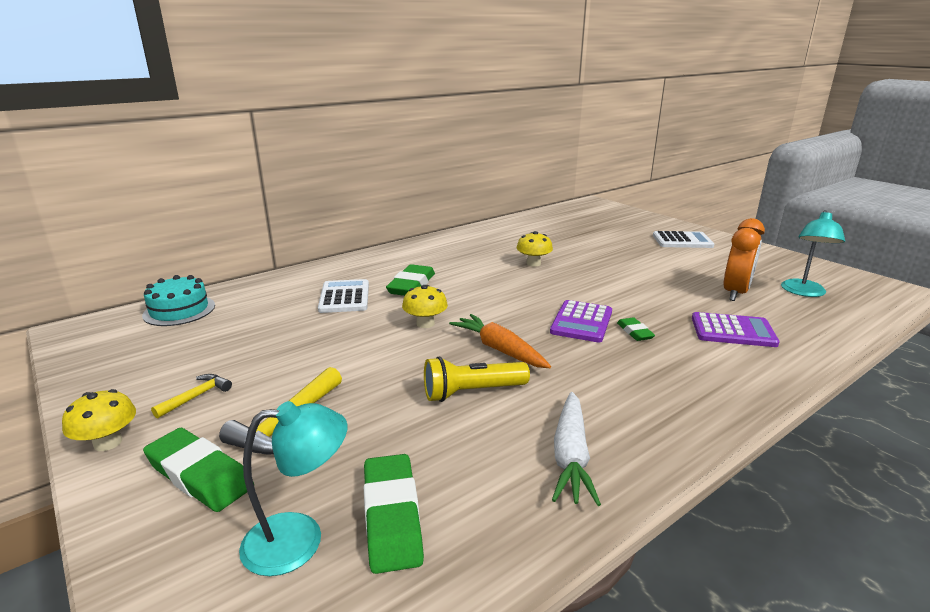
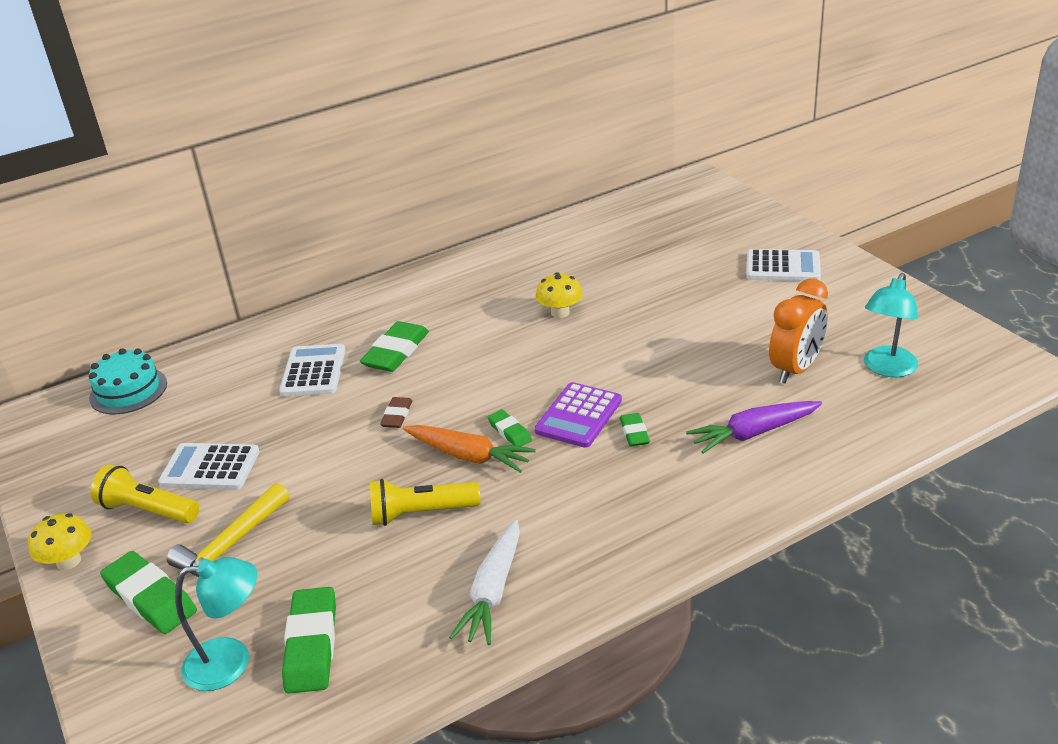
camera: 10 degrees right, 10 degrees up
(196, 396) = (147, 510): yellow hammer -> yellow flashlight
(259, 362) = (210, 468): none -> white calculator
(425, 324) = (397, 415): yellow mushroom -> brown eraser
(499, 349) = (468, 456): orange carrot -> orange carrot turned 150 degrees clockwise
(528, 333) = (509, 432): none -> green eraser
(733, 331) = (753, 433): purple calculator -> purple carrot

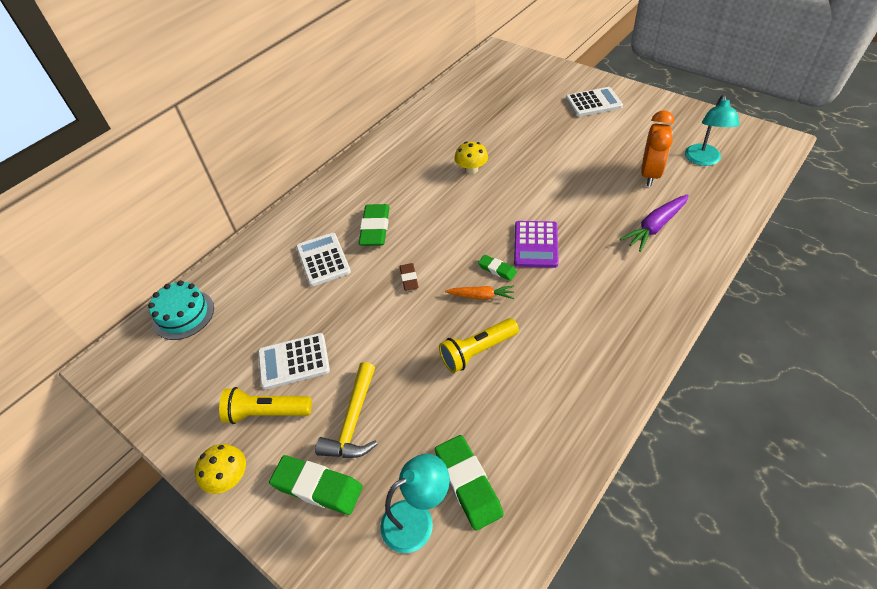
camera: 20 degrees left, 15 degrees up
(468, 456) = (481, 296): orange carrot -> orange carrot, size x0.66
(493, 592) = (567, 397): white carrot -> none
(634, 433) = (580, 247): green eraser -> none

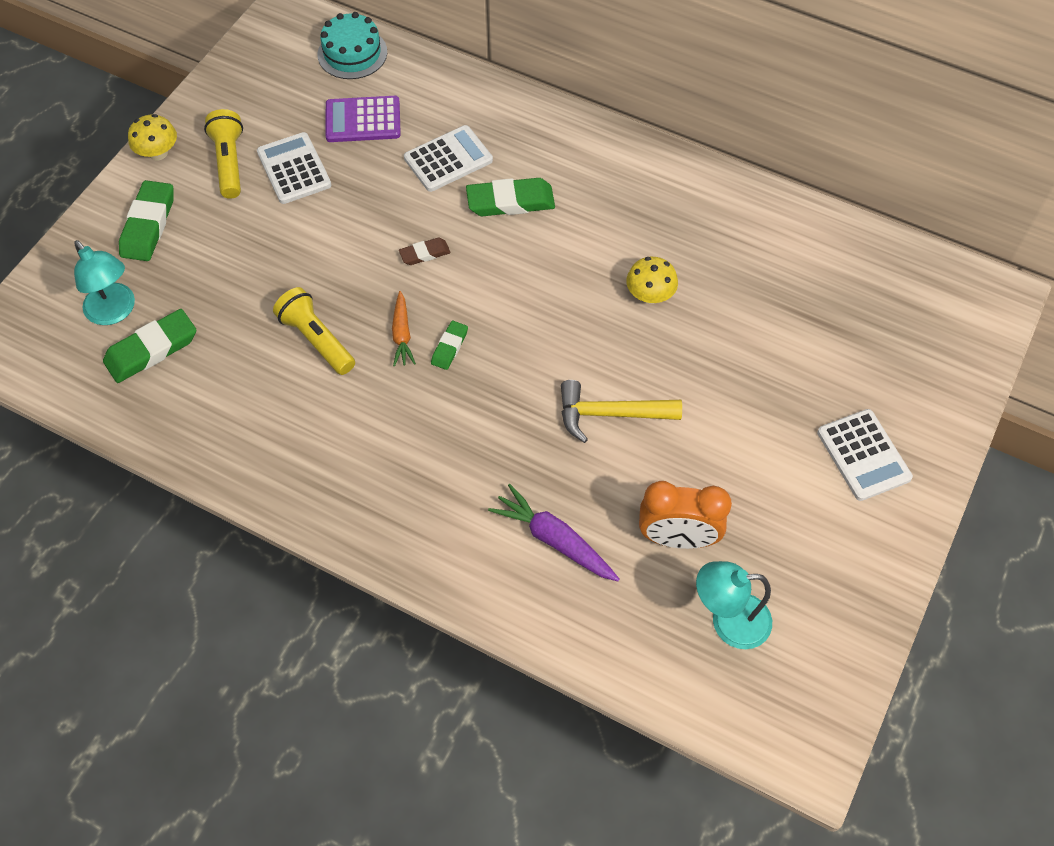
camera: 75 degrees right, 10 degrees up
(353, 422) = (220, 238): yellow hammer -> yellow hammer (609, 414)
(535, 244) = (500, 388): purple calculator -> purple calculator (363, 120)

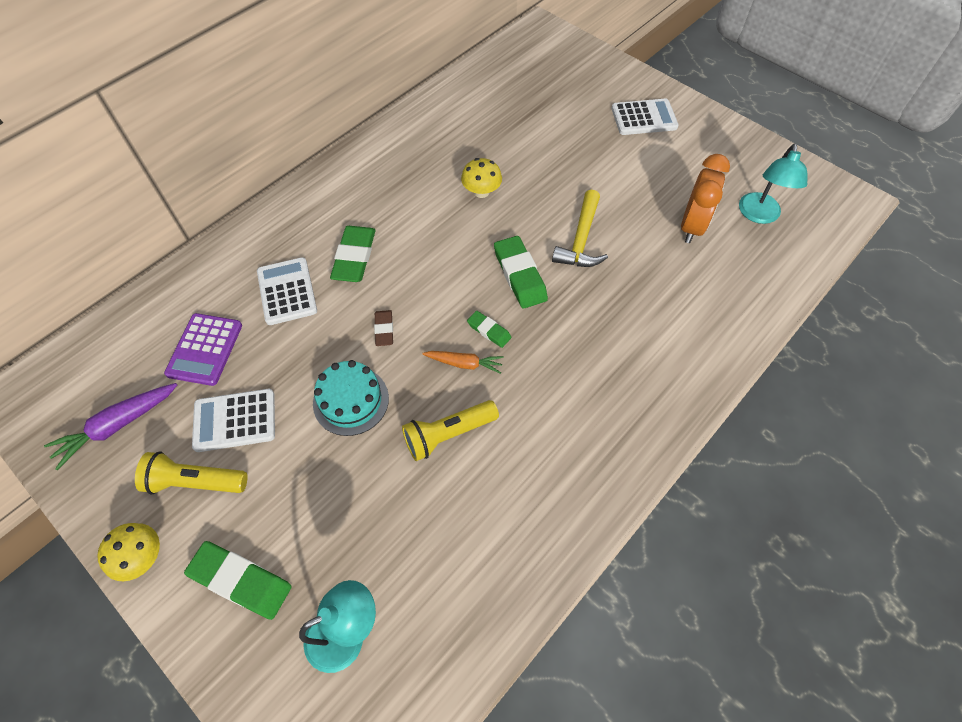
camera: 75 degrees left, 0 degrees up
(151, 349) = (410, 597): green eraser -> green eraser (519, 275)
(352, 53) = (114, 343): turquoise cake -> turquoise cake (351, 400)
(554, 540) = (683, 298): purple carrot -> purple carrot (117, 426)

